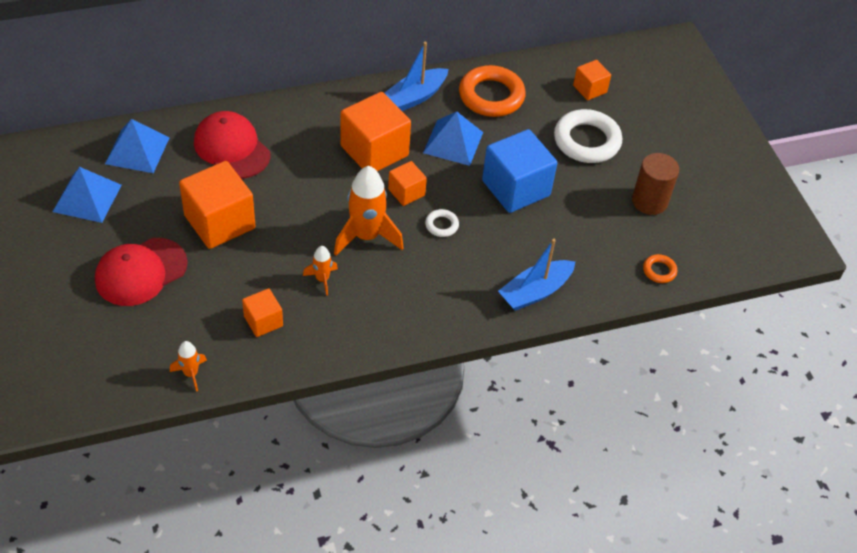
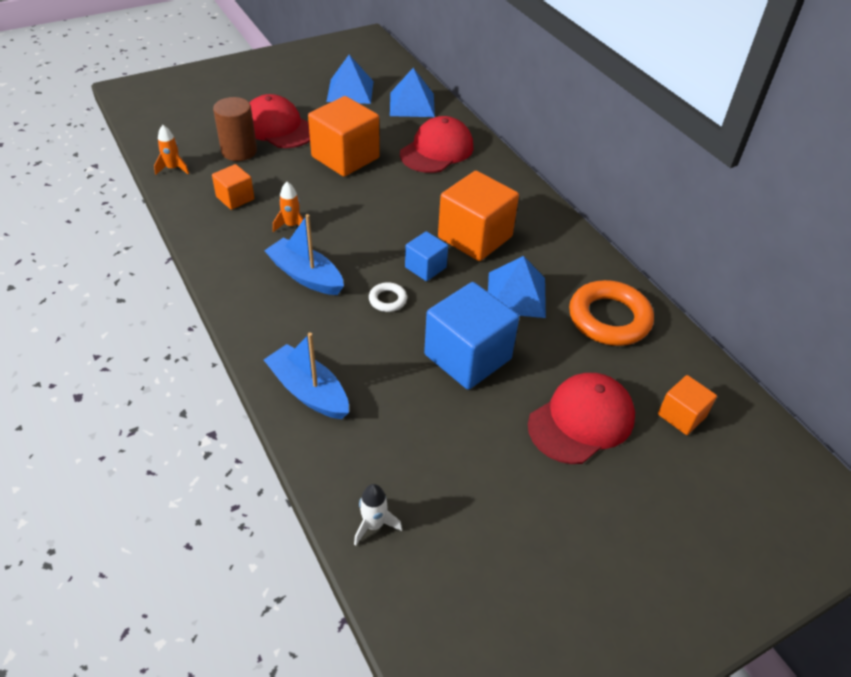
camera: 80 degrees right, 5 degrees down
(366, 236) = (355, 247): orange rocket -> none
(406, 192) = (425, 267): orange cube -> blue cube
(415, 97) = (570, 256): blue boat -> blue boat (306, 276)
(586, 141) = (581, 420): white ring -> red cap
(649, 201) = (500, 504): brown cylinder -> brown cylinder (239, 151)
(659, 271) = (374, 525): orange ring -> white rocket

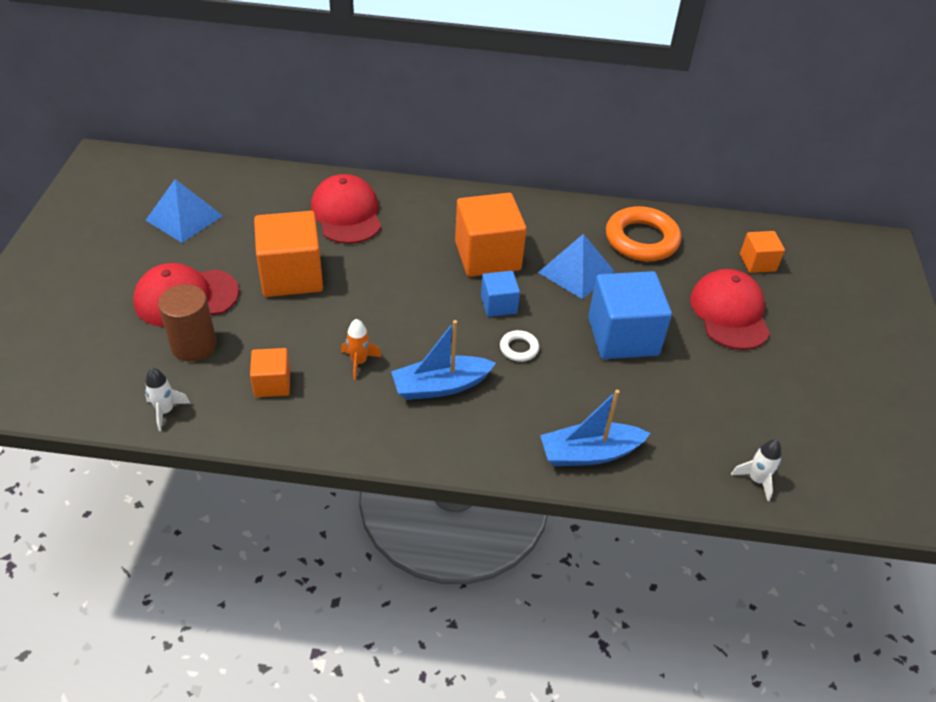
camera: 55 degrees left, 0 degrees up
(173, 168) = (165, 411): orange rocket -> white rocket
(412, 104) = (257, 191): blue pyramid -> none

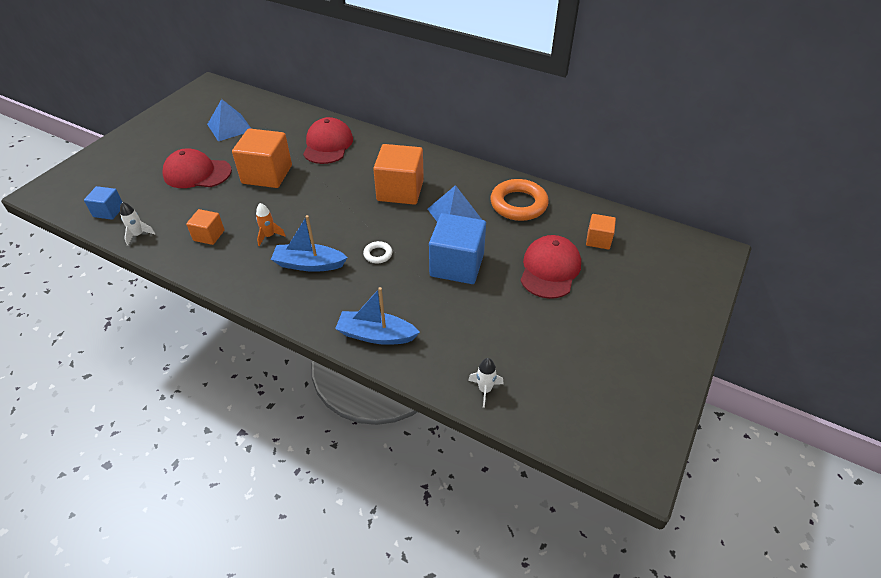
camera: 25 degrees right, 0 degrees up
(194, 345) = (181, 202): brown cylinder -> none
(498, 305) = (385, 223): blue cube -> blue cube (109, 211)

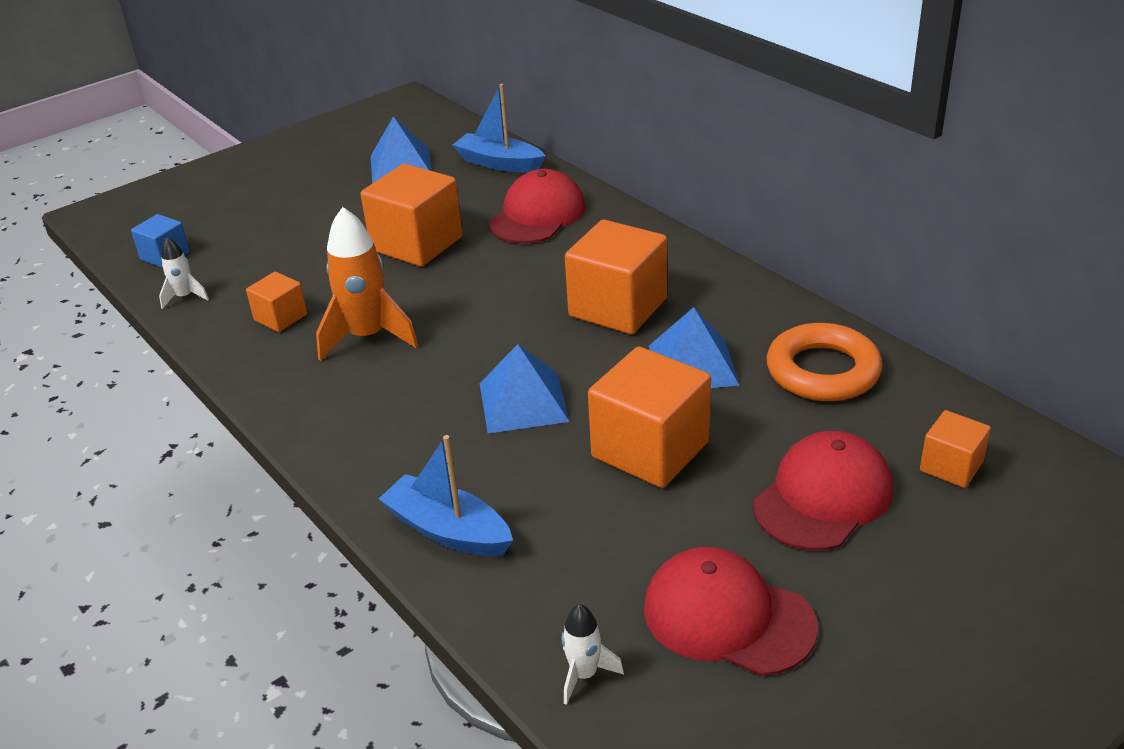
camera: 25 degrees right, 10 degrees down
(197, 173) = (316, 224): red cap -> red cap (727, 617)
(269, 236) = (368, 337): orange rocket -> orange rocket, size x1.99
(309, 264) = (404, 393): blue boat -> blue boat (499, 163)
(378, 254) = (523, 402): white ring -> blue pyramid
(457, 265) = (650, 449): blue cube -> orange cube

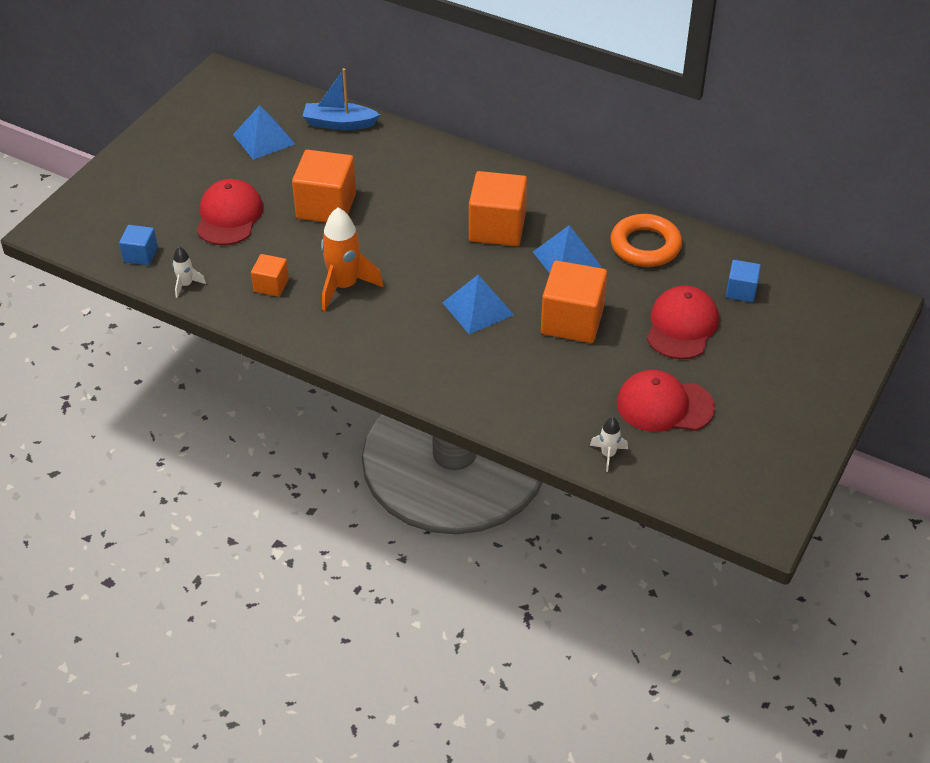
camera: 25 degrees left, 10 degrees up
(448, 530) = (485, 399): blue boat -> none
(537, 215) = (397, 164): red cap -> red cap (229, 216)
(951, 466) = (741, 291): orange cube -> blue cube

